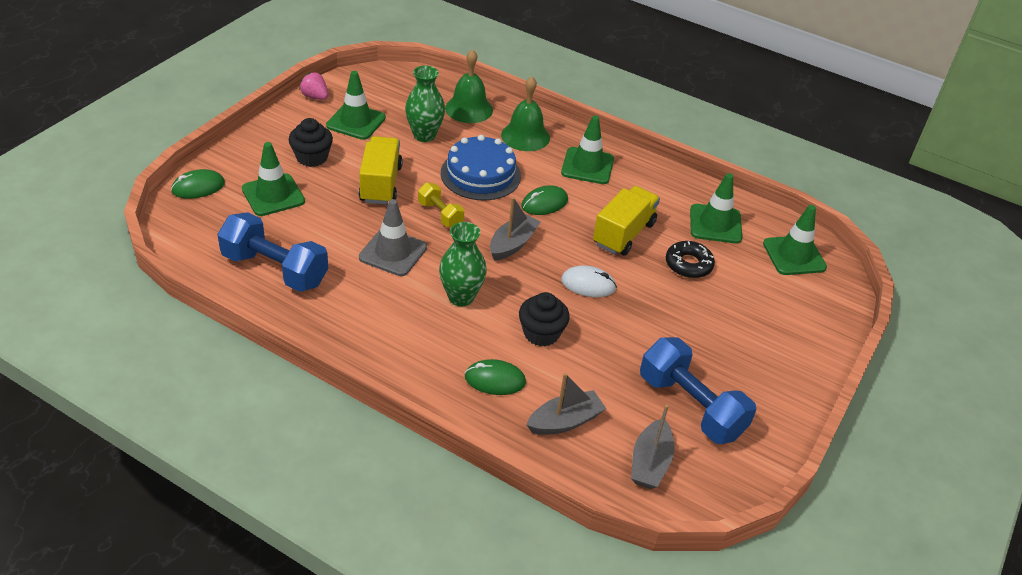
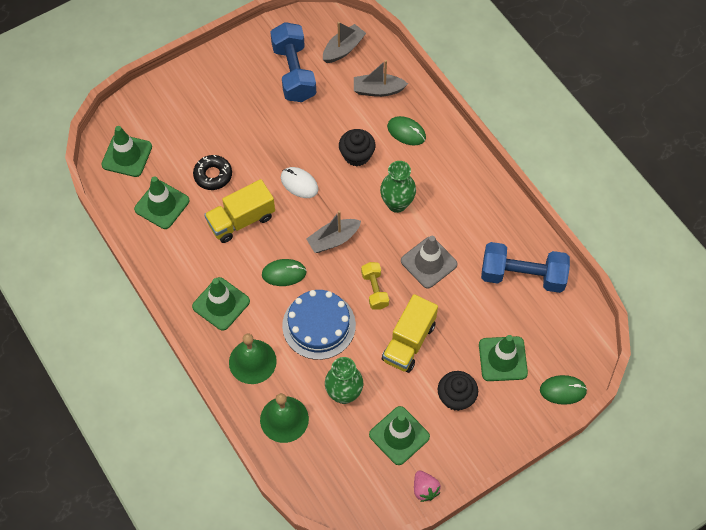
camera: 150 degrees left, 20 degrees up
(275, 269) = (522, 276): blue dumbbell -> blue dumbbell turned 45 degrees counterclockwise

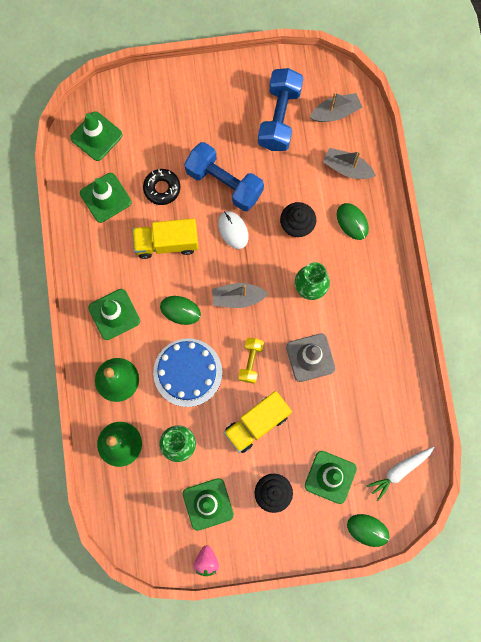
camera: 25 degrees right, 15 degrees up
(522, 276) = (387, 408): blue dumbbell -> blue dumbbell (224, 183)
(563, 325) = (399, 471): none -> white carrot

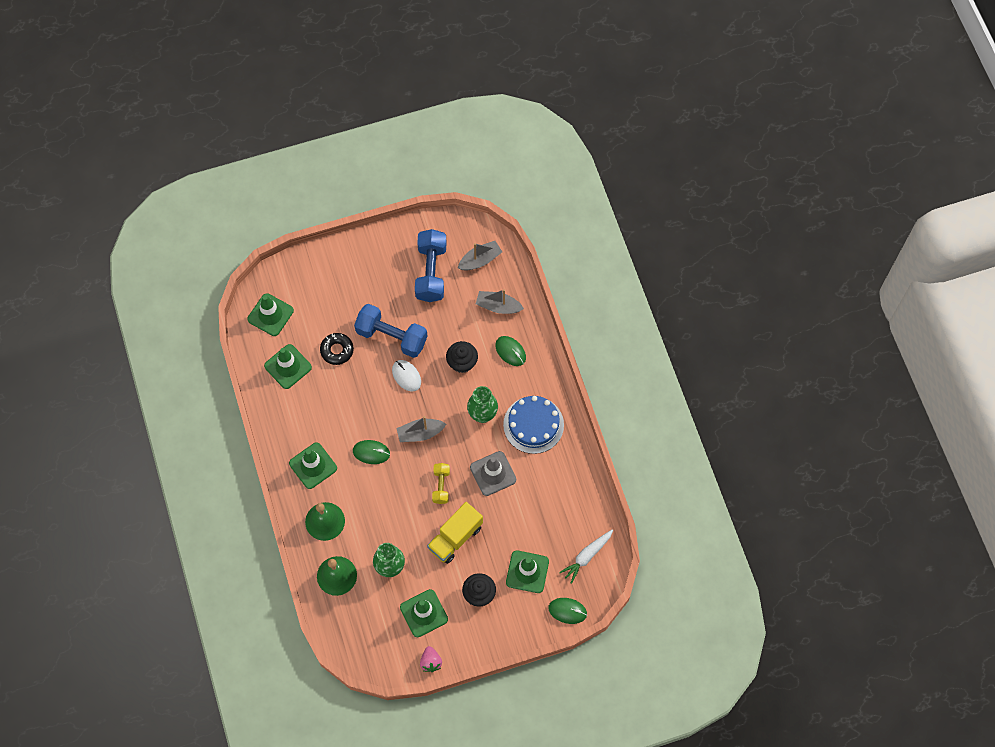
camera: 10 degrees left, 10 degrees down
(167, 243) = (349, 396): yellow truck -> none
(187, 372) = (387, 504): blue cake -> blue cake (533, 424)

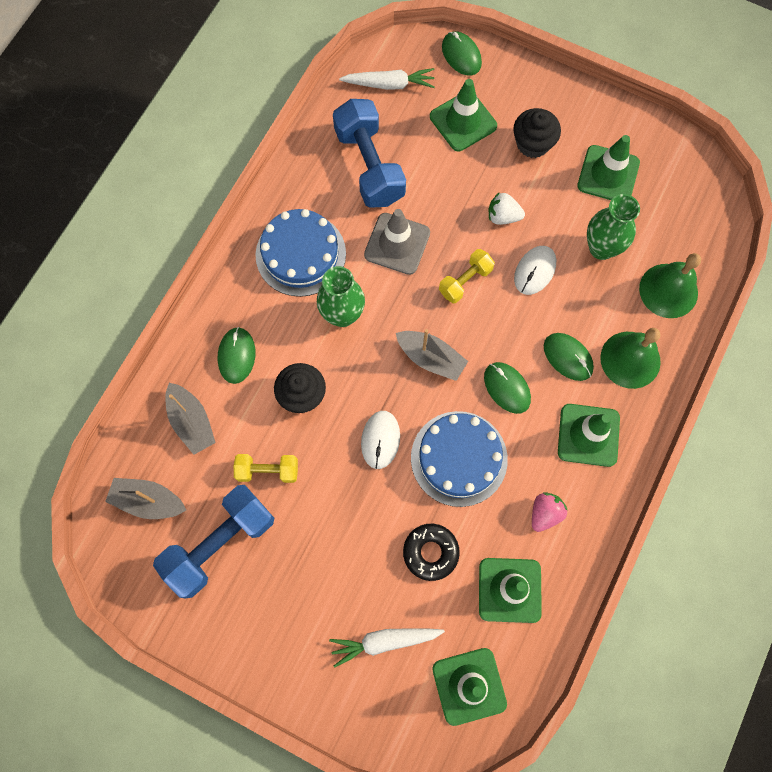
camera: 135 degrees left, 5 degrees up
(322, 299) = (384, 641): none -> white carrot
(356, 494) = (568, 357): none -> green mouse
(363, 400) = (459, 458): none -> blue cake
(391, 337) = (349, 505): blue dumbbell -> blue dumbbell (369, 165)
(412, 523) = (535, 271): none -> white mouse
(430, 662) = (644, 125): pink strawberry -> pink strawberry (545, 513)
(442, 318) = (268, 471): none -> yellow dumbbell
(455, 537) = (503, 216): yellow truck -> white strawberry

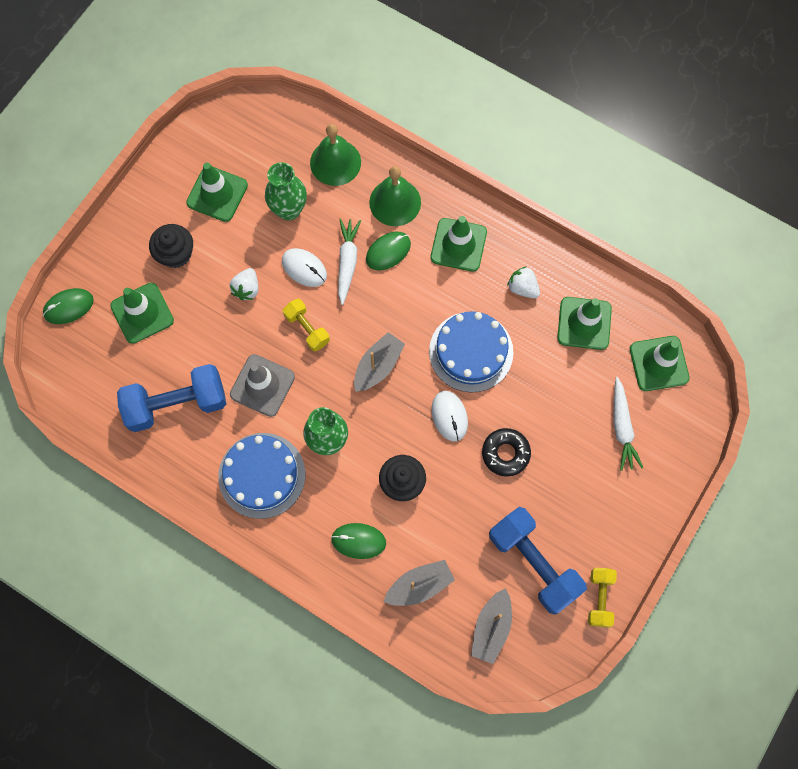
camera: 85 degrees left, 0 degrees up
(268, 471) = (470, 517): yellow dumbbell -> yellow dumbbell (600, 598)
(380, 440) = (449, 416): white mouse -> white mouse turned 60 degrees clockwise
(389, 84) = (89, 377): white carrot -> white carrot (347, 262)
(430, 552) = (550, 383): black donut -> black donut (505, 453)
(507, 388) = (411, 305): green mouse -> none
(545, 513) = (522, 288): pink strawberry -> white strawberry

